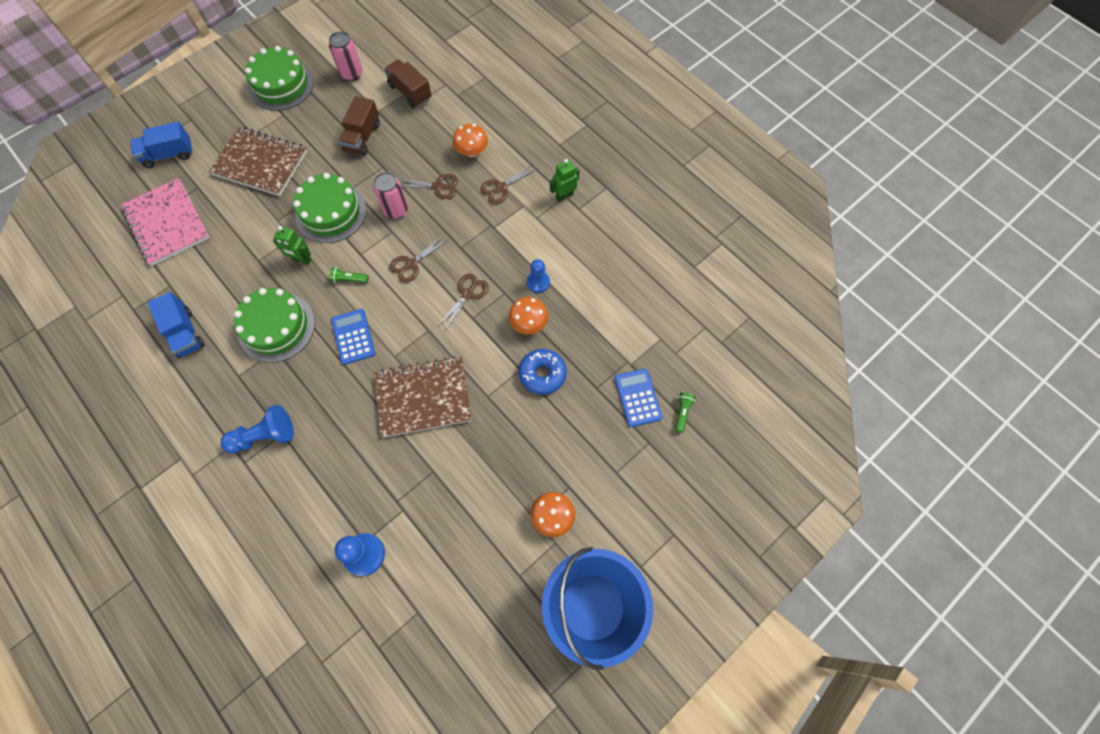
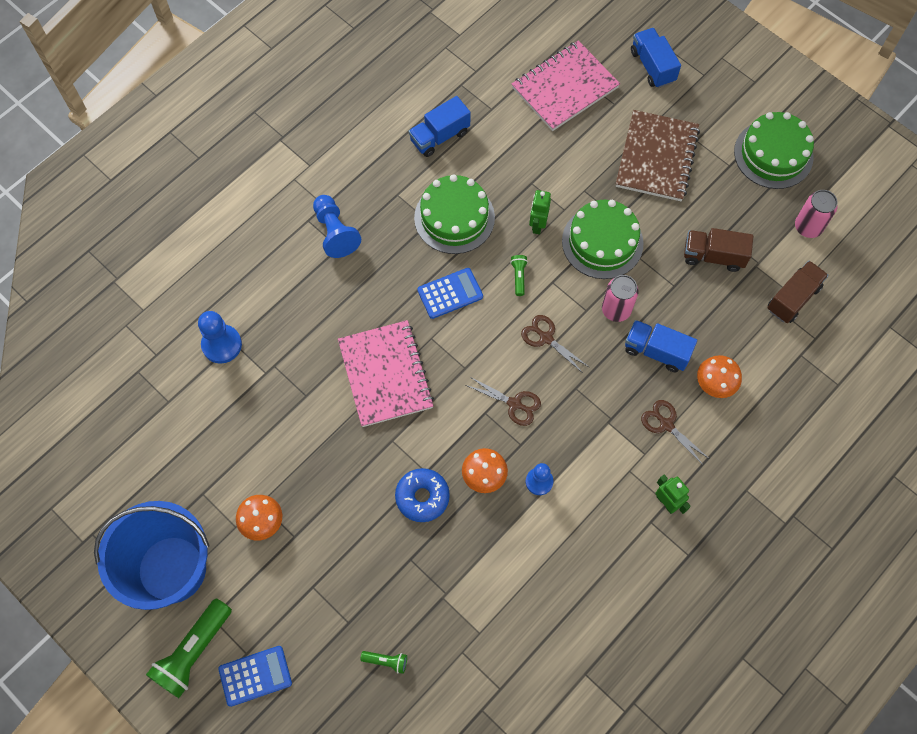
camera: 85 degrees right, 0 degrees up
(423, 397) = (385, 374): brown notebook -> pink notebook
(438, 186) = (656, 351): brown scissors -> blue truck
(637, 398) = (401, 607): blue calculator -> blue calculator (255, 676)
(671, 585) = (194, 652): none -> green flashlight

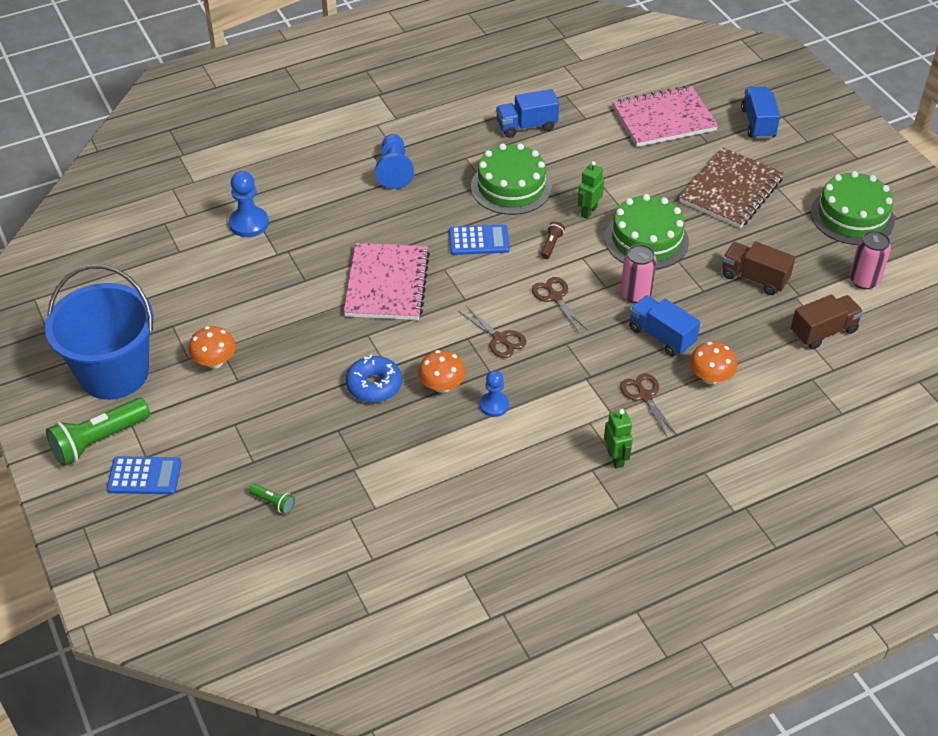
camera: 20 degrees right, 20 degrees down
(518, 277) = (551, 245): green flashlight -> brown flashlight

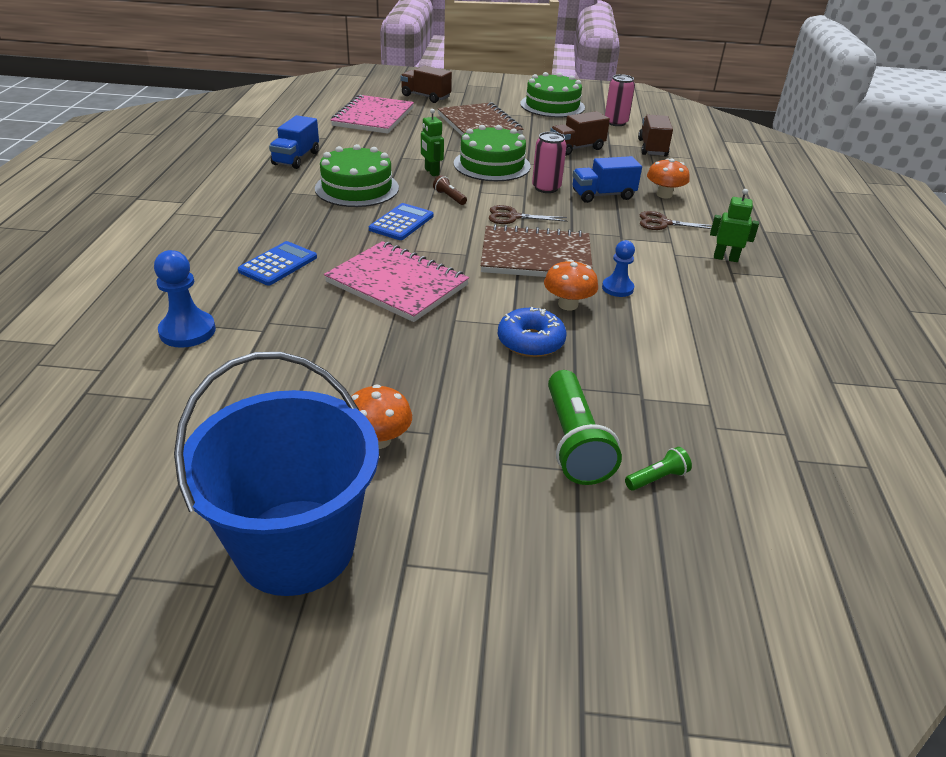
camera: 60 degrees left, 10 degrees down
(99, 441) = (415, 617): green flashlight -> green flashlight (574, 442)
(144, 476) = (527, 589): blue calculator -> blue calculator (278, 264)
(394, 170) = (250, 226): blue pawn -> none
(499, 339) = (536, 256): brown scissors -> brown notebook
(758, 123) = (425, 97): blue truck -> brown truck

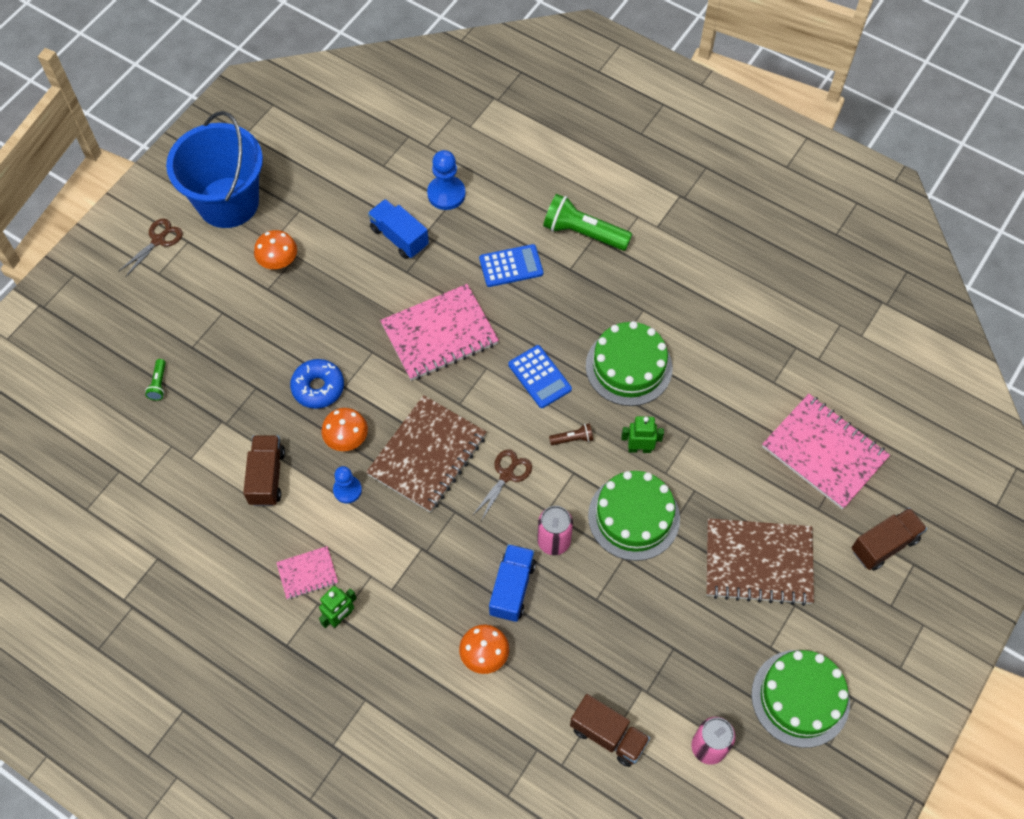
camera: 120 degrees right, 25 degrees up
(278, 264) = (511, 266): blue calculator -> blue calculator turned 75 degrees counterclockwise
(296, 158) = (724, 337): blue truck -> blue truck (399, 237)
(574, 442) = (212, 358): green flashlight -> green flashlight (583, 233)
(576, 148) = (643, 639): brown truck -> brown truck (267, 477)
(663, 223) = (428, 608): brown scissors -> brown scissors (158, 240)
(716, 285) = (307, 573): none -> pink notebook

